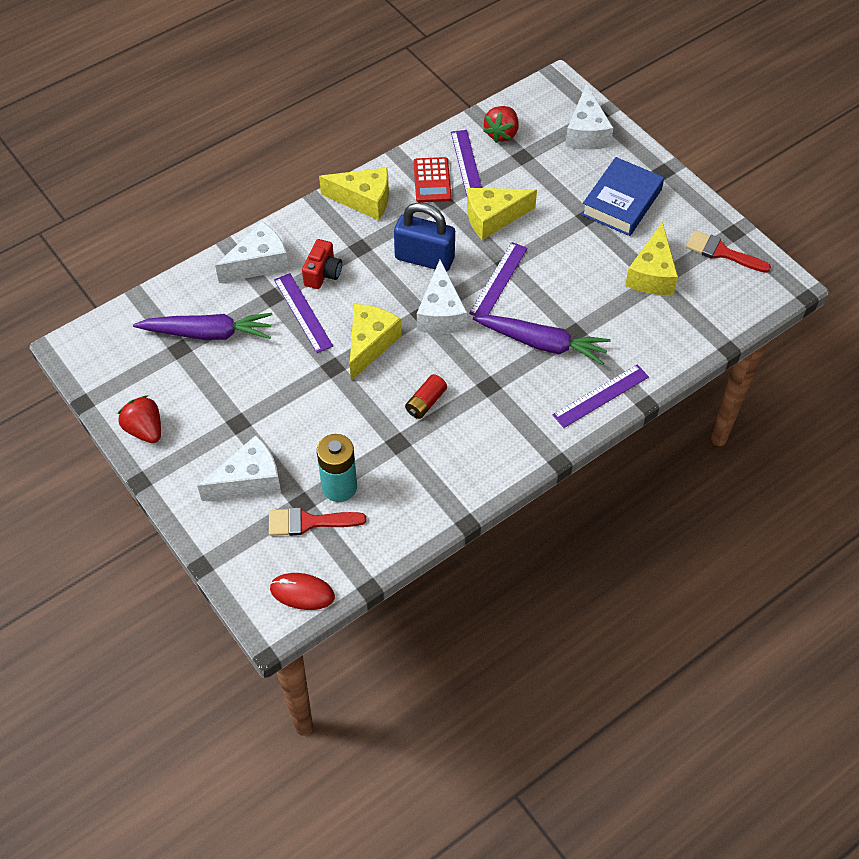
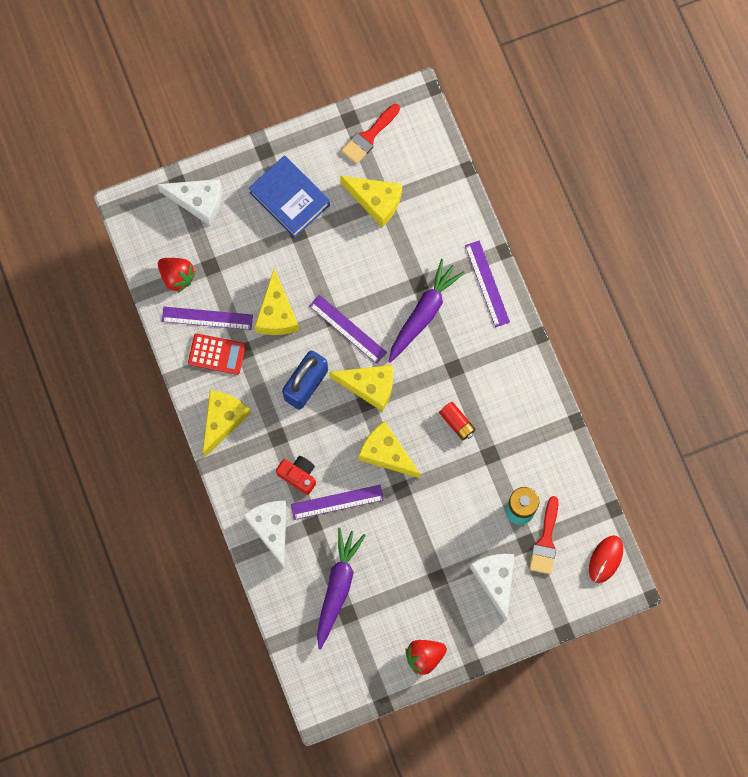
camera: 75 degrees left, 20 degrees up
(441, 313) = (369, 386): white cheese -> yellow cheese

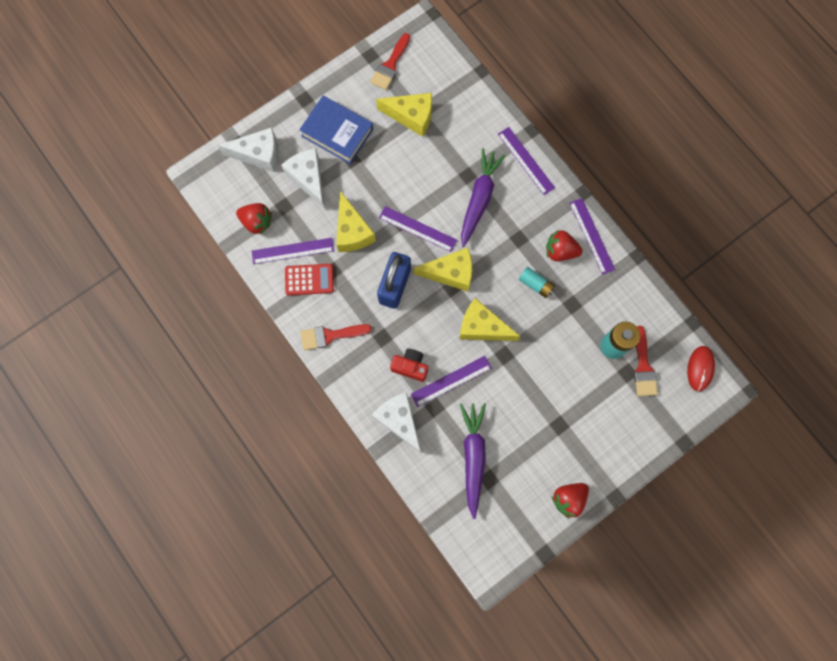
camera: 15 degrees left, 0 degrees up
(223, 420) = (330, 336): yellow cheese -> red brush
(457, 423) = (535, 284): red battery -> turquoise battery
(494, 393) = (560, 251): none -> red strawberry
(495, 580) = (610, 413): white cheese -> white cheese (308, 179)
(533, 385) = (591, 236): none -> purple ruler

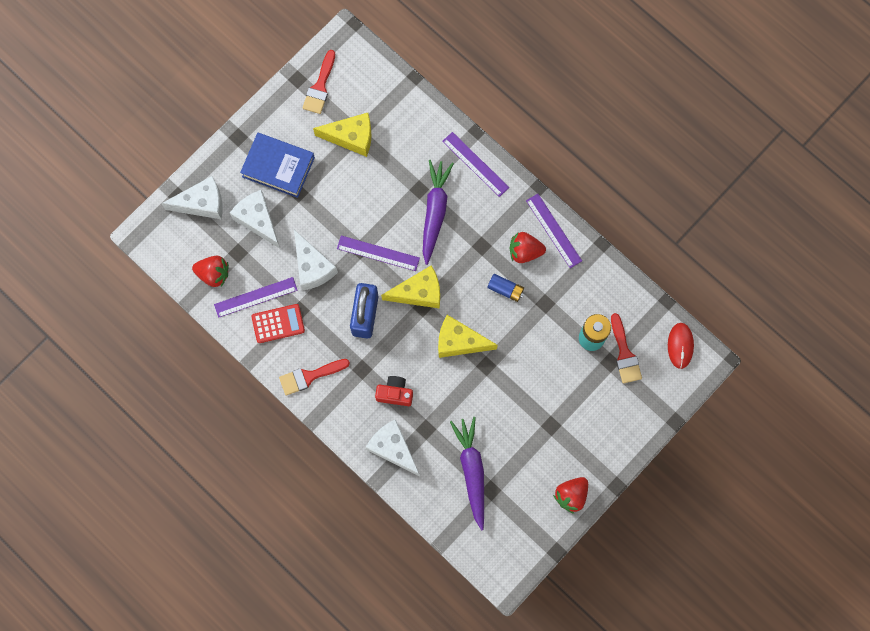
camera: 10 degrees left, 0 degrees up
(352, 231) = (312, 267): yellow cheese -> white cheese
(451, 381) = (437, 401): purple ruler -> none
(535, 284) = (505, 289): turquoise battery -> blue battery

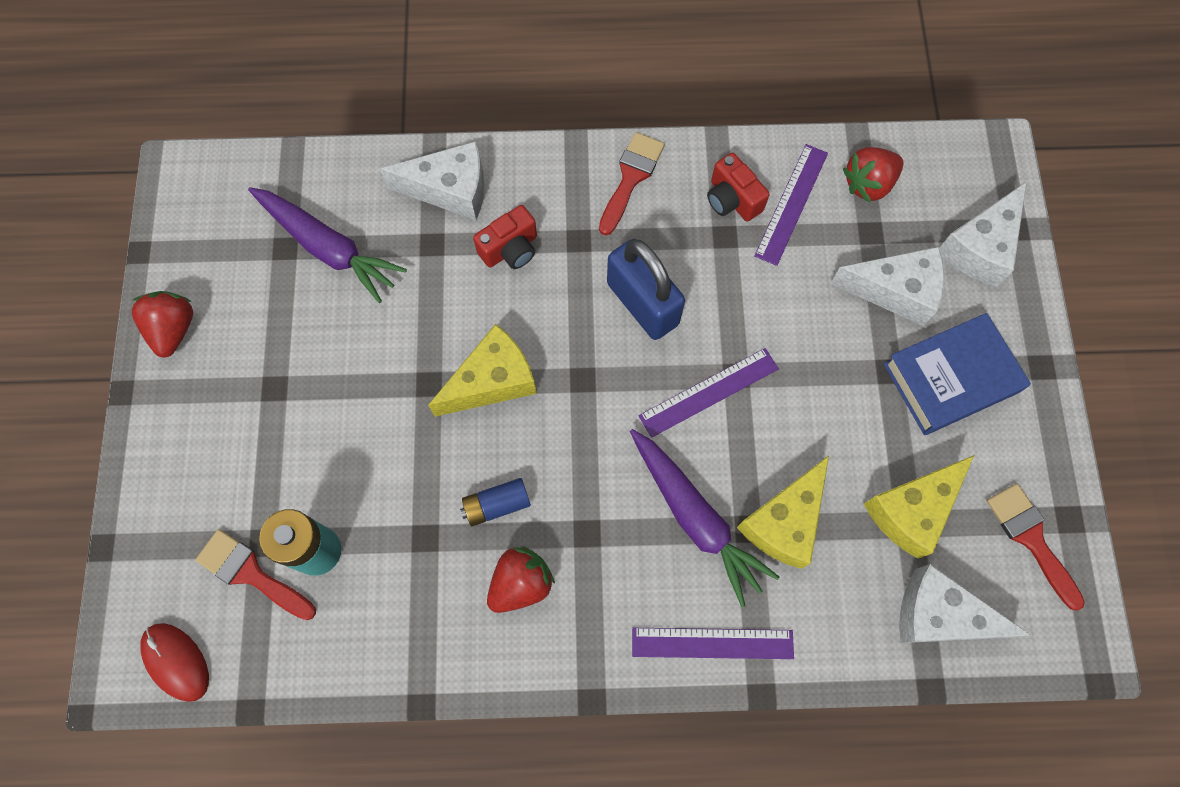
camera: 135 degrees right, 5 degrees down
(278, 323) = (732, 199): red calculator -> red camera
(312, 267) = (768, 299): white cheese -> white cheese (939, 615)
(419, 292) = (605, 393): yellow cheese -> yellow cheese (784, 521)
(553, 230) = (509, 654): purple ruler -> none

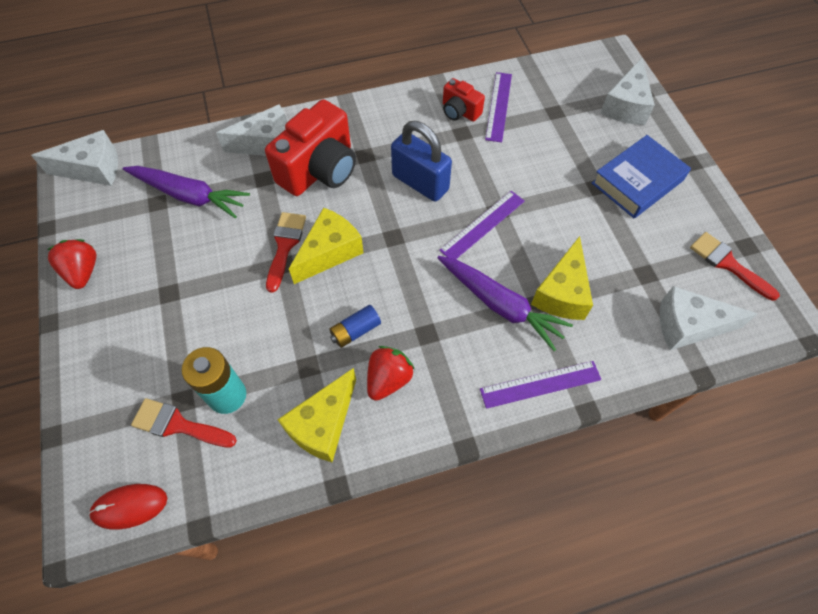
camera: 15 degrees left, 10 degrees down
(176, 662) = (130, 506): red mouse -> red mouse turned 45 degrees counterclockwise
(510, 249) = (319, 170): red camera -> red camera, size x1.95
(631, 177) = (389, 113): red brush -> red brush (285, 245)
(868, 184) = (543, 86): red strawberry -> none
(894, 291) = (582, 140): white cheese -> white cheese (92, 169)
(911, 510) = (644, 265): yellow cheese -> yellow cheese (323, 424)

